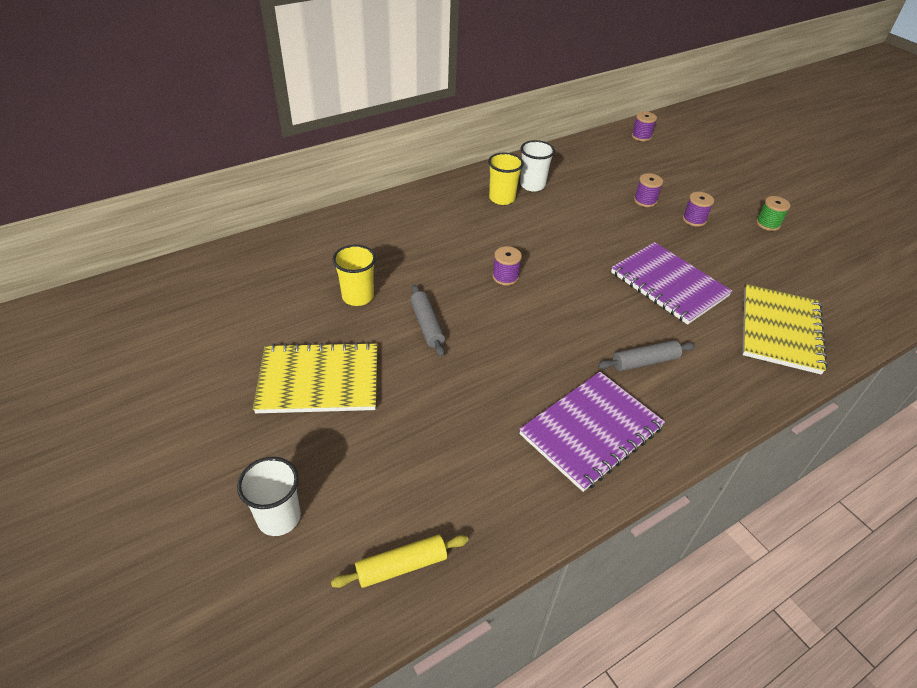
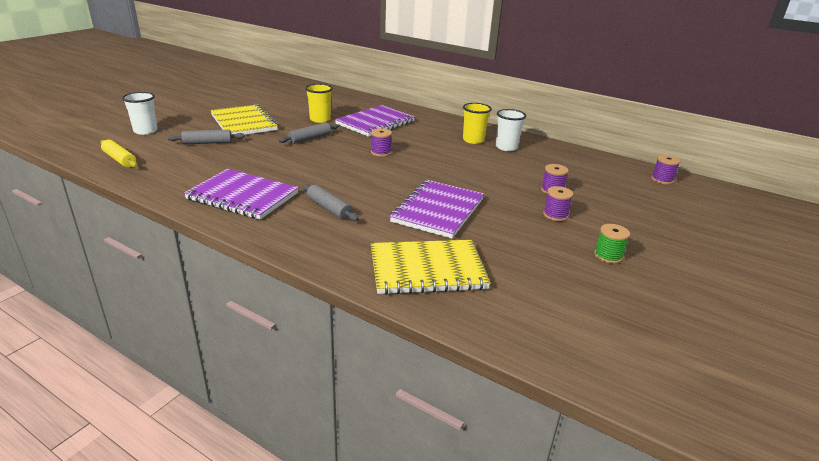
camera: 65 degrees right, 15 degrees down
(384, 438) = (207, 143): none -> grey rolling pin
(403, 251) = (375, 123): none -> purple notebook

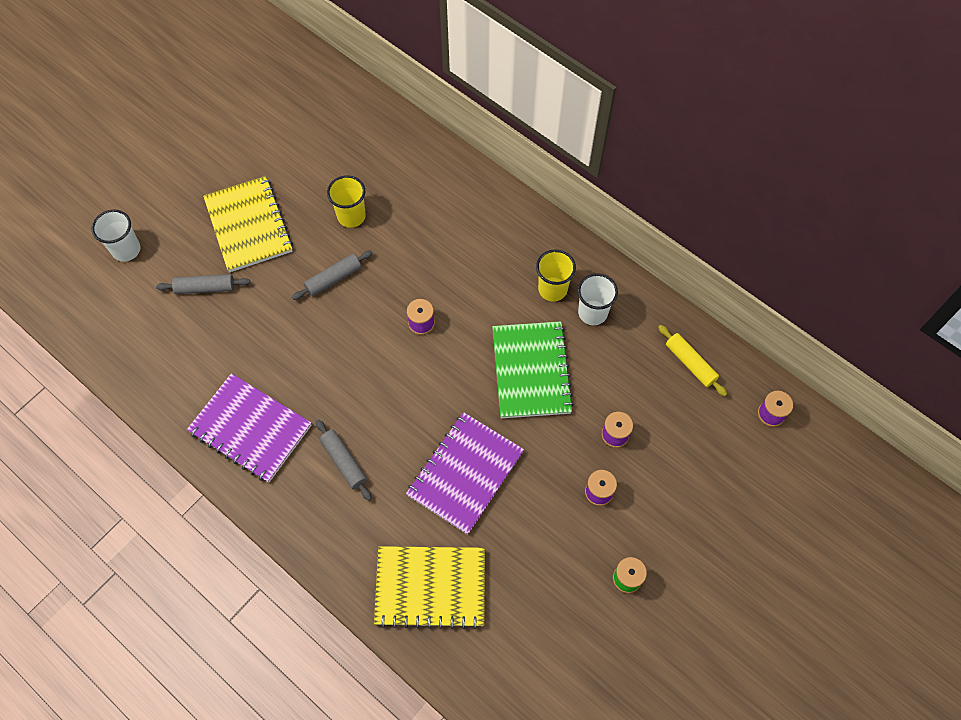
camera: 10 degrees right, 35 degrees up
(120, 159) = (107, 331): yellow rolling pin -> yellow rolling pin (690, 363)
(375, 123) = (427, 229): purple notebook -> none
(472, 168) = (531, 371): none -> green notebook

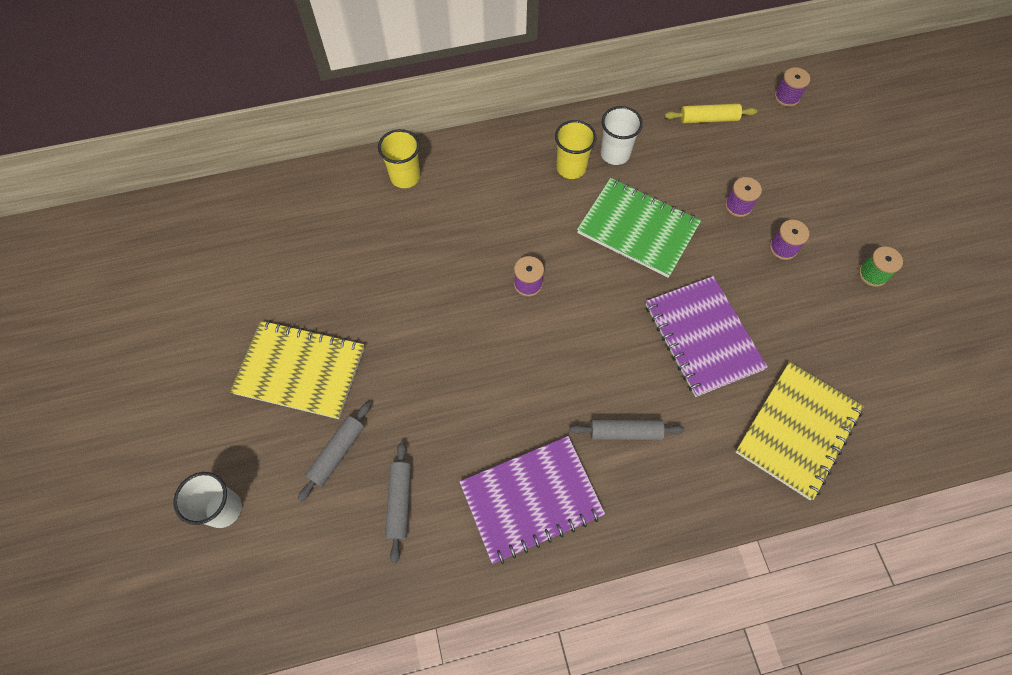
camera: 55 degrees left, 0 degrees up
(333, 278) = (423, 329): grey rolling pin -> grey rolling pin (399, 502)
(351, 216) = (369, 275): yellow cup -> yellow cup (405, 177)

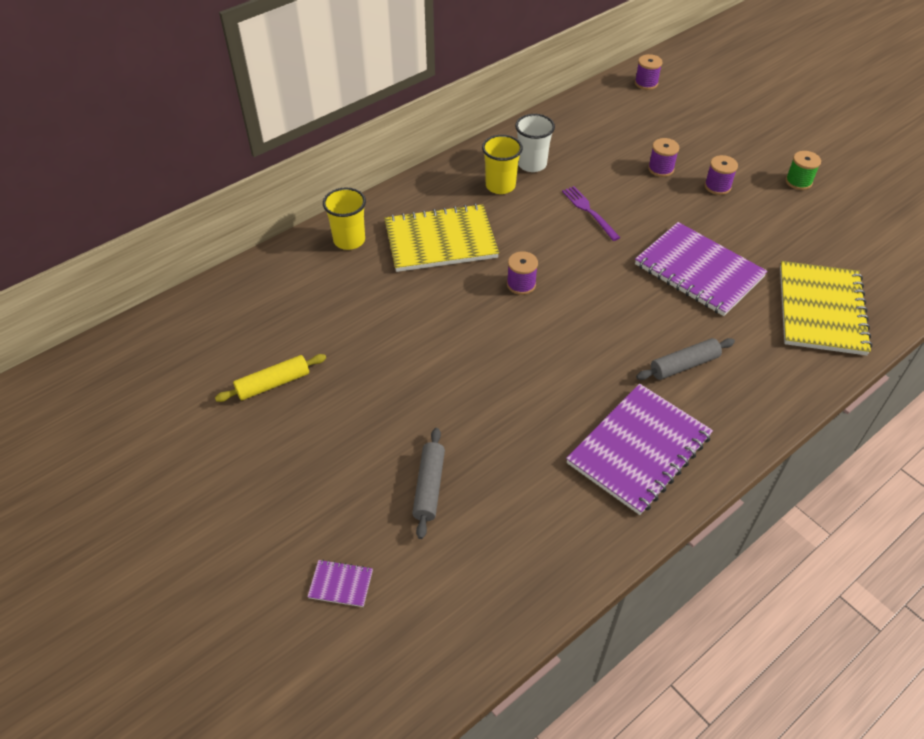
camera: 25 degrees left, 15 degrees down
(223, 509) = (341, 584): white cup -> purple notebook
(300, 370) = (345, 432): yellow notebook -> yellow notebook (440, 240)
(399, 502) = (518, 503): grey rolling pin -> none
(638, 229) = (589, 212): green notebook -> purple fork
(708, 119) = (593, 116): yellow rolling pin -> yellow rolling pin (273, 383)

